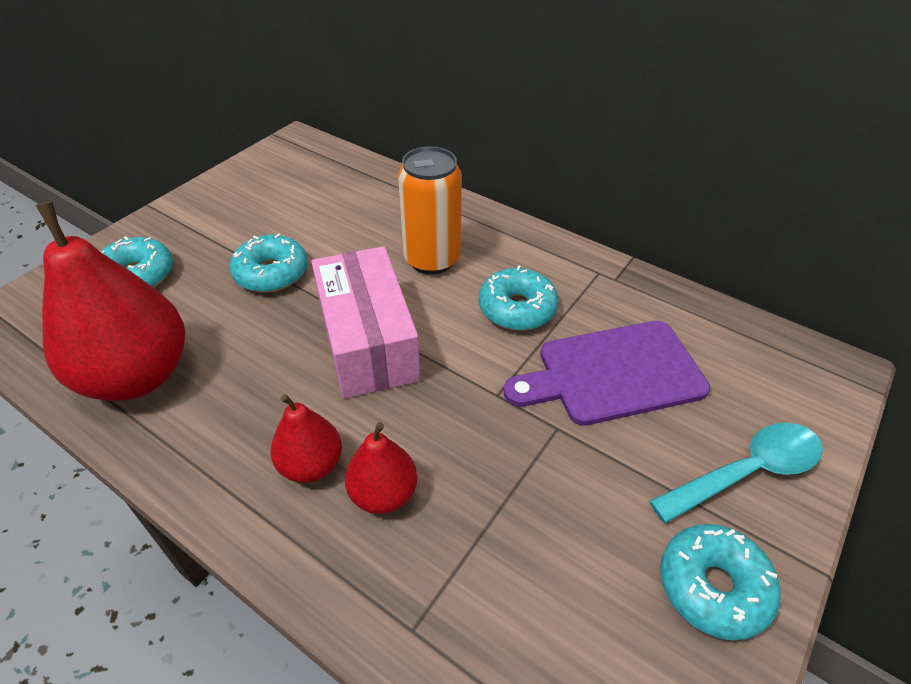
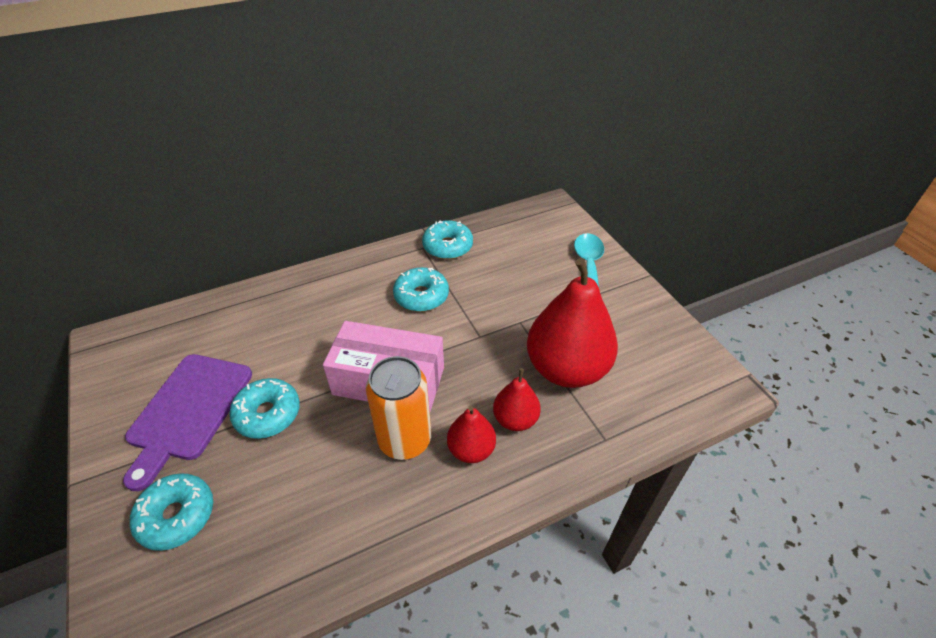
camera: 60 degrees left, 0 degrees up
(137, 375) = (307, 541): red pear -> red pear (566, 368)
(432, 259) = (341, 316): orange can -> orange can (405, 440)
(613, 373) = (500, 281): purple cutting board -> purple cutting board (188, 411)
(713, 587) = (638, 313): turquoise donut -> turquoise donut (447, 246)

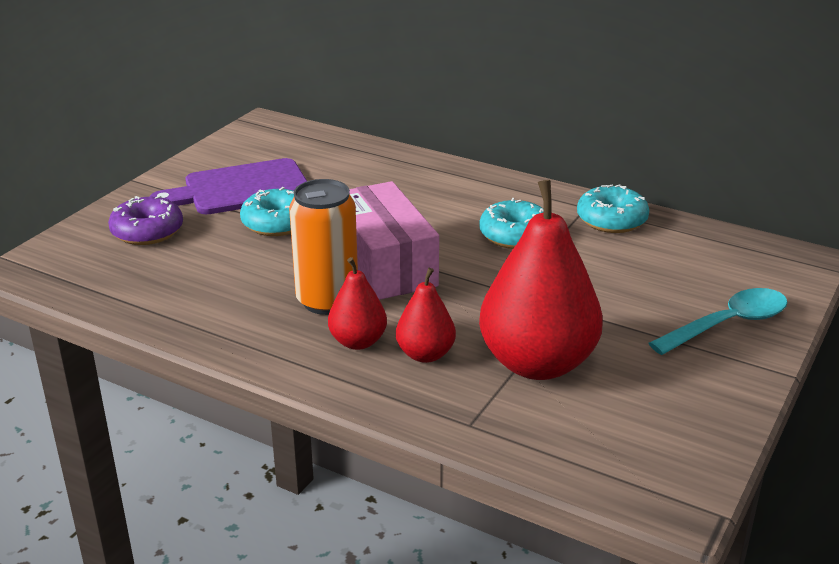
camera: 55 degrees right, 15 degrees down
(177, 516) = (147, 231): turquoise donut -> purple donut

